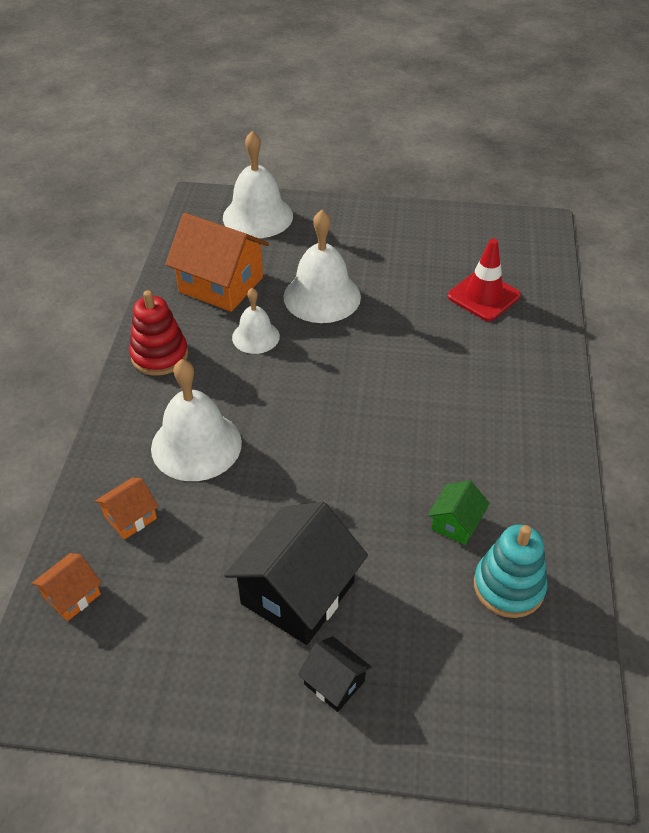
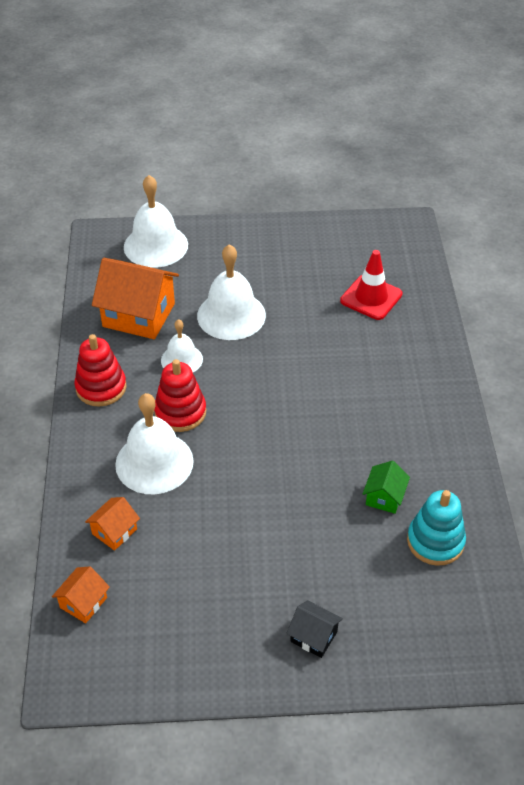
camera: 10 degrees left, 0 degrees up
(240, 393) = (180, 412): none -> red stacking toy
(298, 592) = (269, 571): black house -> none

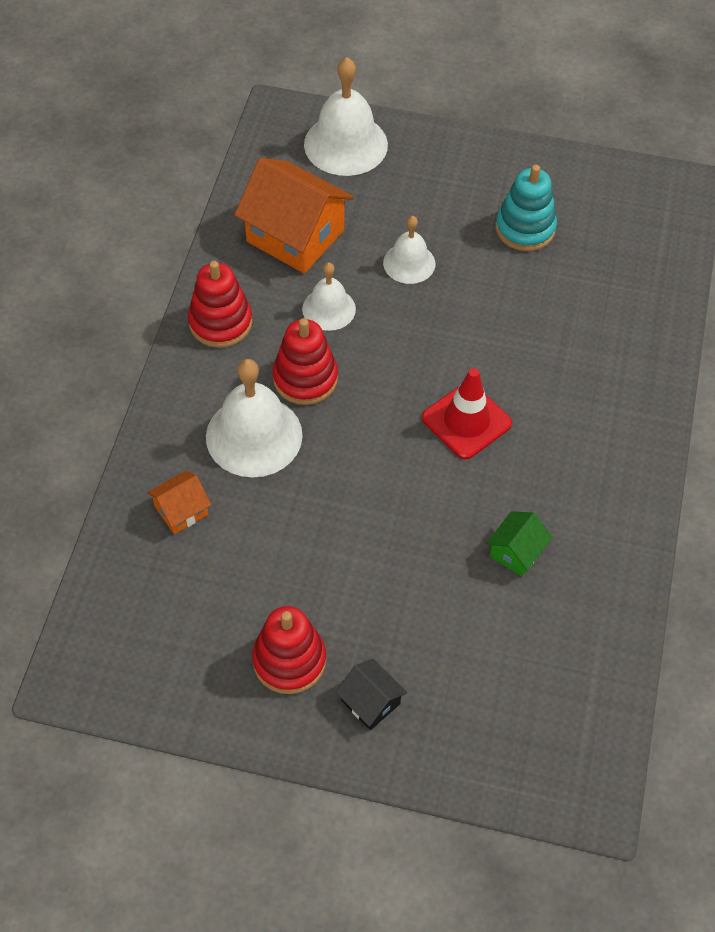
camera: 15 degrees right, 10 degrees up
(83, 602) = (120, 588): orange house -> none
(231, 315) = (409, 263): white bell -> white bell, size x0.59
(238, 622) = (289, 660): none -> red stacking toy
(371, 297) = (595, 280): red traffic cone -> red traffic cone (466, 421)
(435, 541) = (558, 625): turquoise stacking toy -> turquoise stacking toy (525, 228)

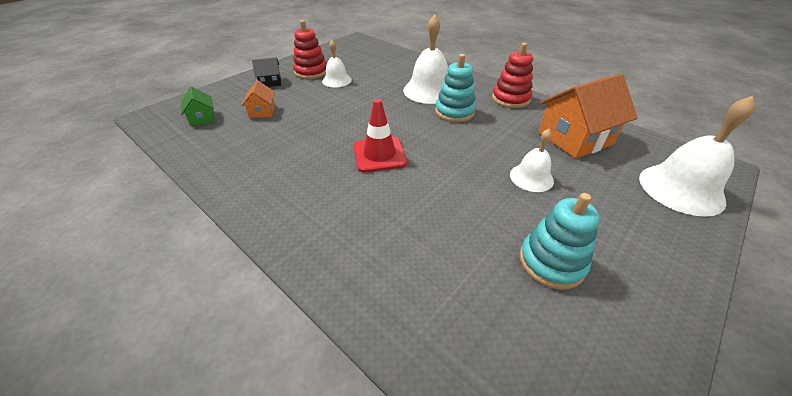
camera: 120 degrees right, 15 degrees down
(181, 510) = (404, 68): orange house -> orange house (262, 111)
(305, 378) = (454, 112): red stacking toy -> turquoise stacking toy
(329, 309) = (503, 133): white bell -> white bell (336, 80)
(516, 552) = (281, 141): green house -> green house (202, 118)

